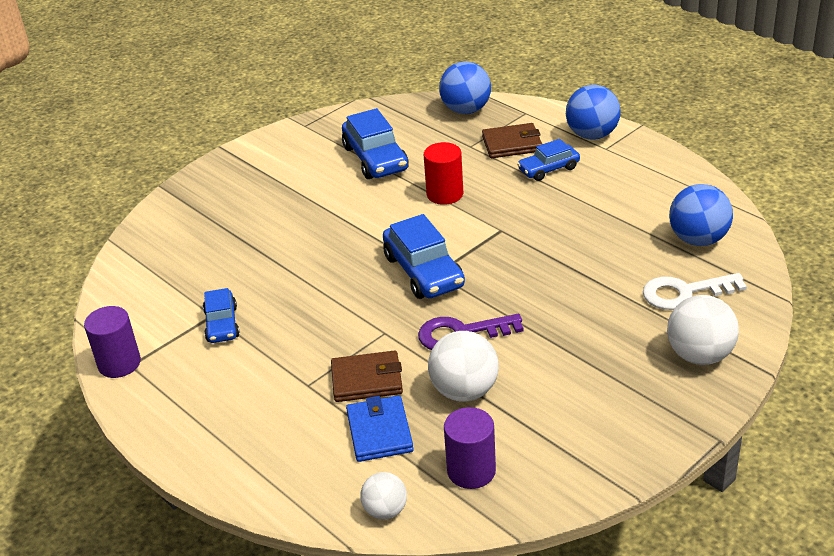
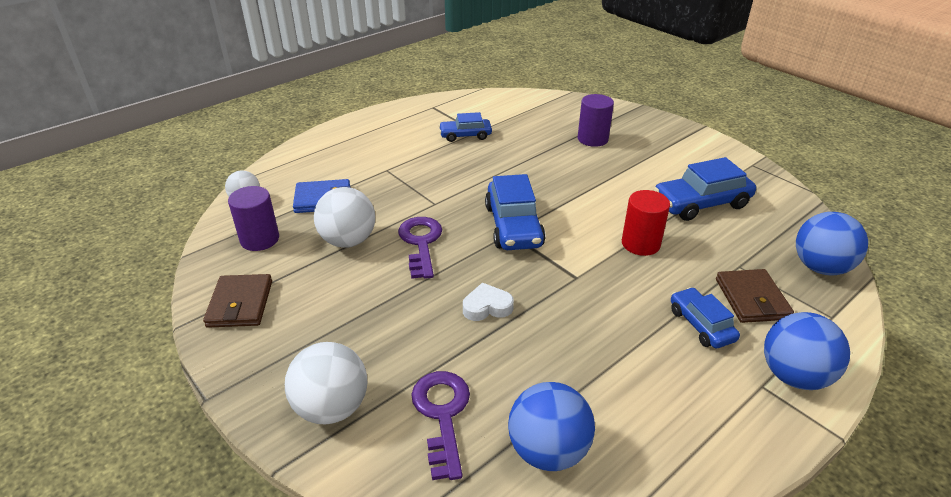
camera: 90 degrees right, 0 degrees up
(119, 363) = (435, 103): purple cylinder -> purple cylinder (592, 139)
(367, 380) = (381, 194): brown wallet -> brown wallet (240, 304)
(423, 271) = (513, 226): blue car -> blue car turned 75 degrees counterclockwise
(552, 279) = (487, 307): none -> white heart
(684, 292) = (442, 414): white key -> purple key

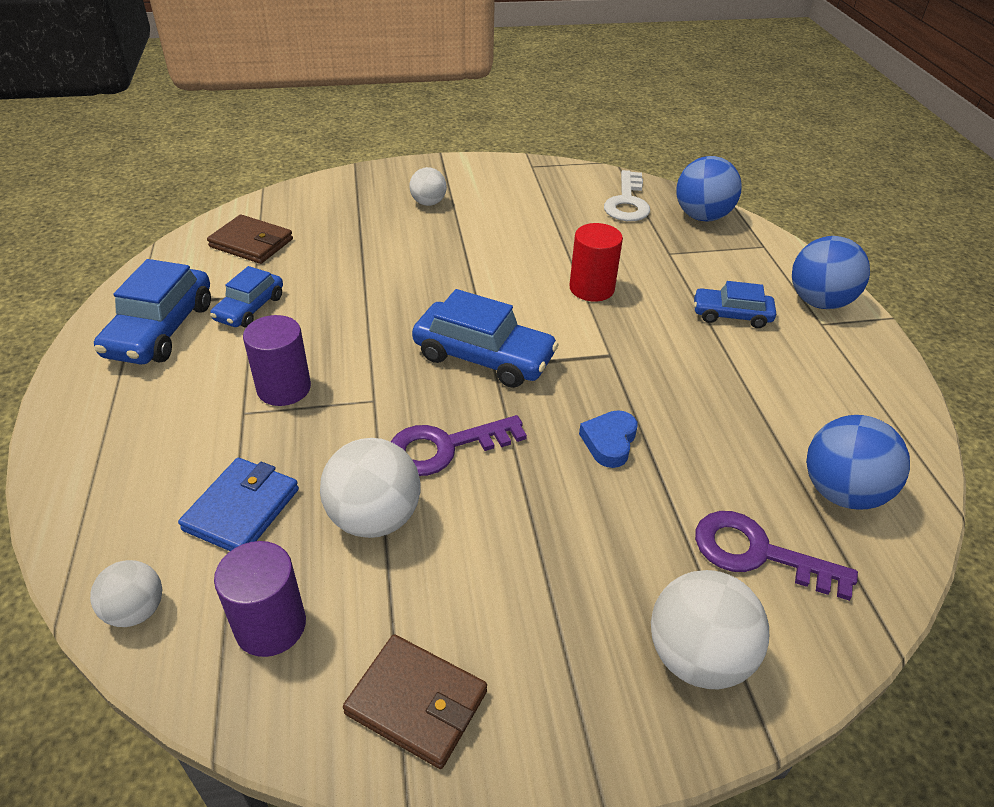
camera: 60 degrees left, 5 degrees up
(421, 243) = (445, 447): purple key -> purple key turned 45 degrees counterclockwise
(487, 307) = (609, 442): white heart -> blue heart
(592, 139) = (380, 224): purple cylinder -> purple cylinder (284, 388)
(641, 145) = (428, 203): none -> white ball
(701, 203) = (562, 223): blue car -> blue car (161, 329)
(751, 299) = (716, 271): brown wallet -> brown wallet (251, 243)
(776, 223) = (627, 202): none -> white key

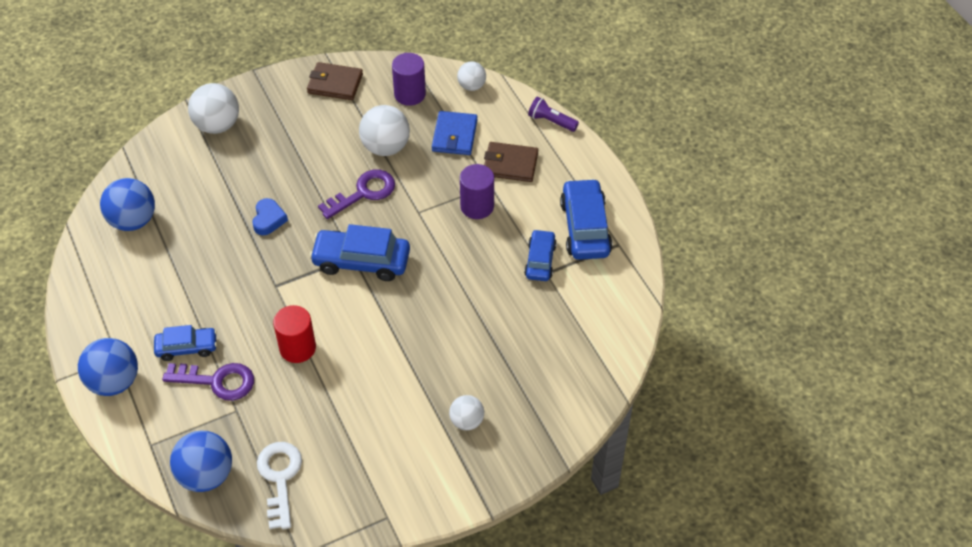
camera: 165 degrees right, 10 degrees up
(59, 493) = (551, 121): none -> purple flashlight
(251, 243) = (585, 325): brown wallet -> brown wallet (510, 164)
(758, 553) = (185, 176): purple key -> purple key (217, 381)

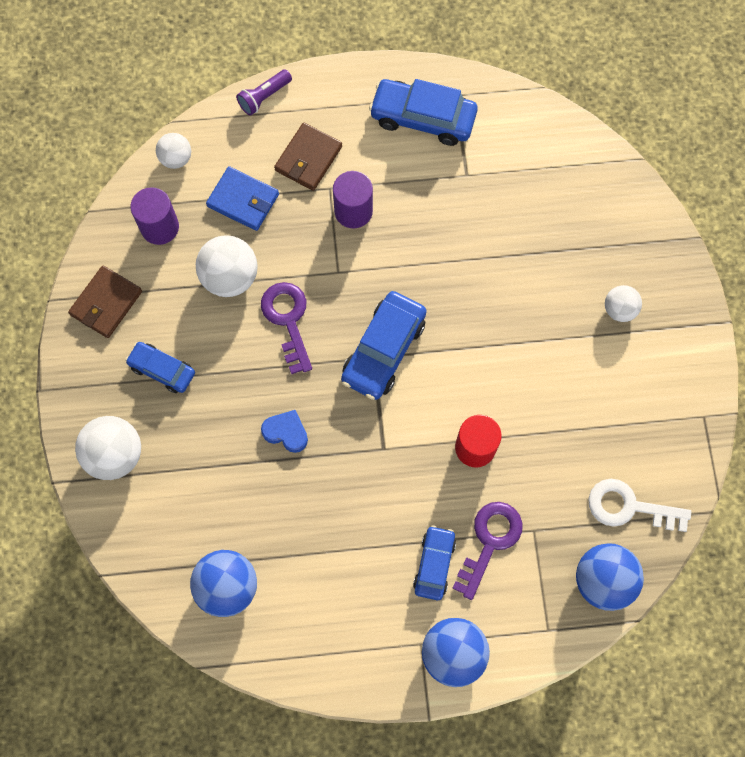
camera: 70 degrees left, 20 degrees up
(540, 260) = (449, 175): blue car -> blue car (162, 370)

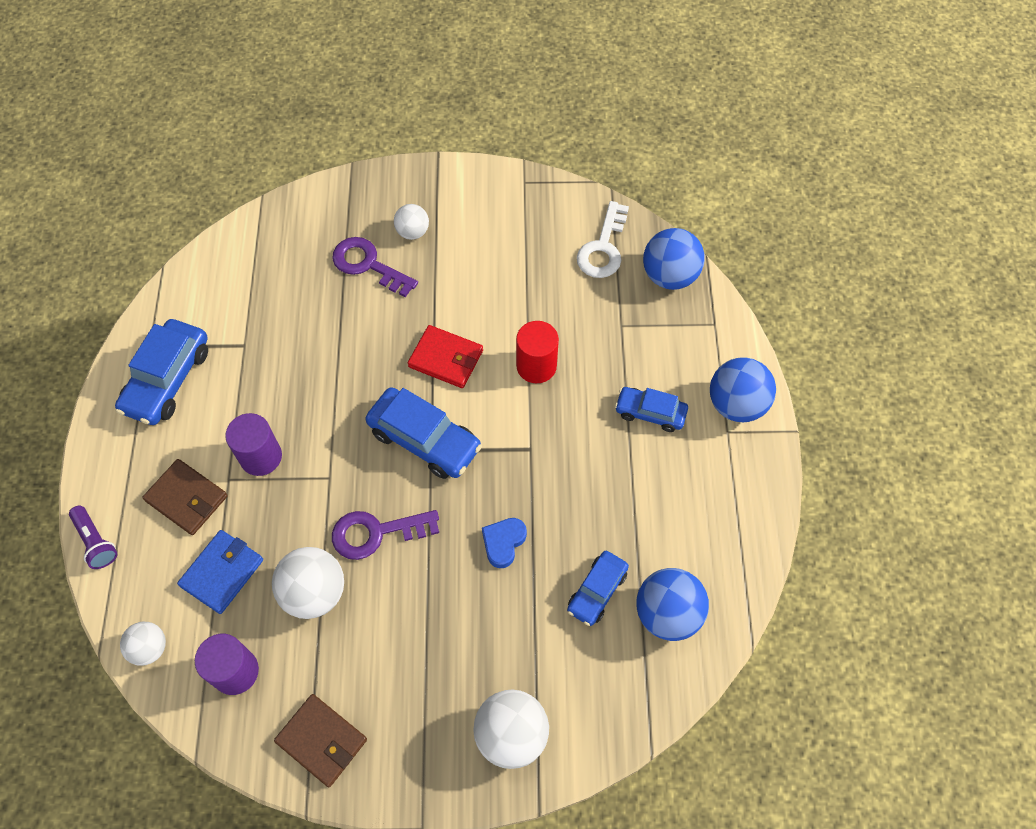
camera: 85 degrees left, 10 degrees down
(162, 370) = (415, 675): blue car -> blue car (597, 591)
(473, 360) = (446, 359): none -> red wallet
(490, 542) = (630, 363): purple key -> purple key (368, 265)

